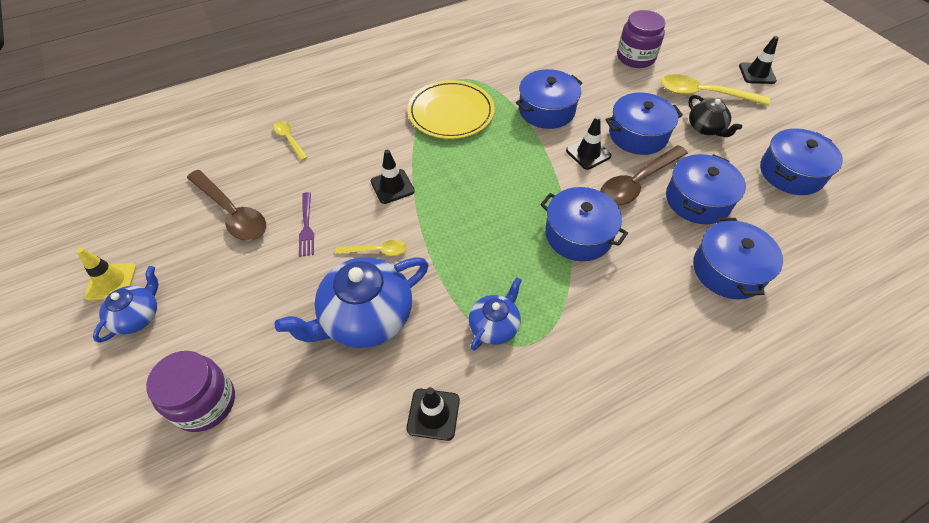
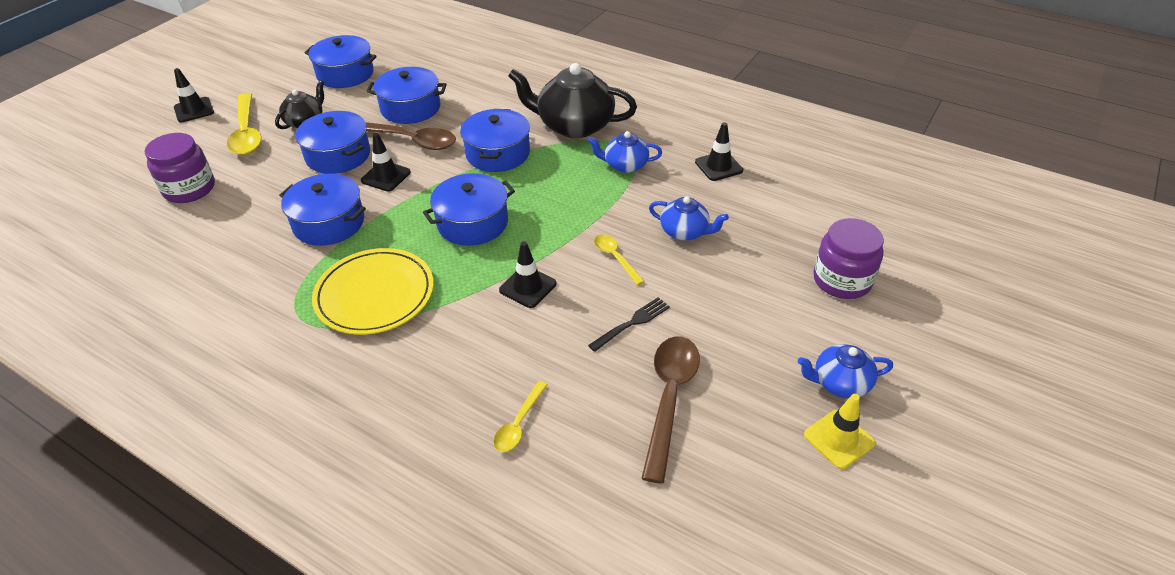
camera: 120 degrees left, 10 degrees down
(306, 226) = (632, 323): purple fork -> black fork
(365, 318) = (685, 232): blue teapot -> blue teapot, size x0.55
(593, 317) = (574, 125): none -> black teapot
(728, 270) = (478, 83): blue pot -> blue pot (472, 223)

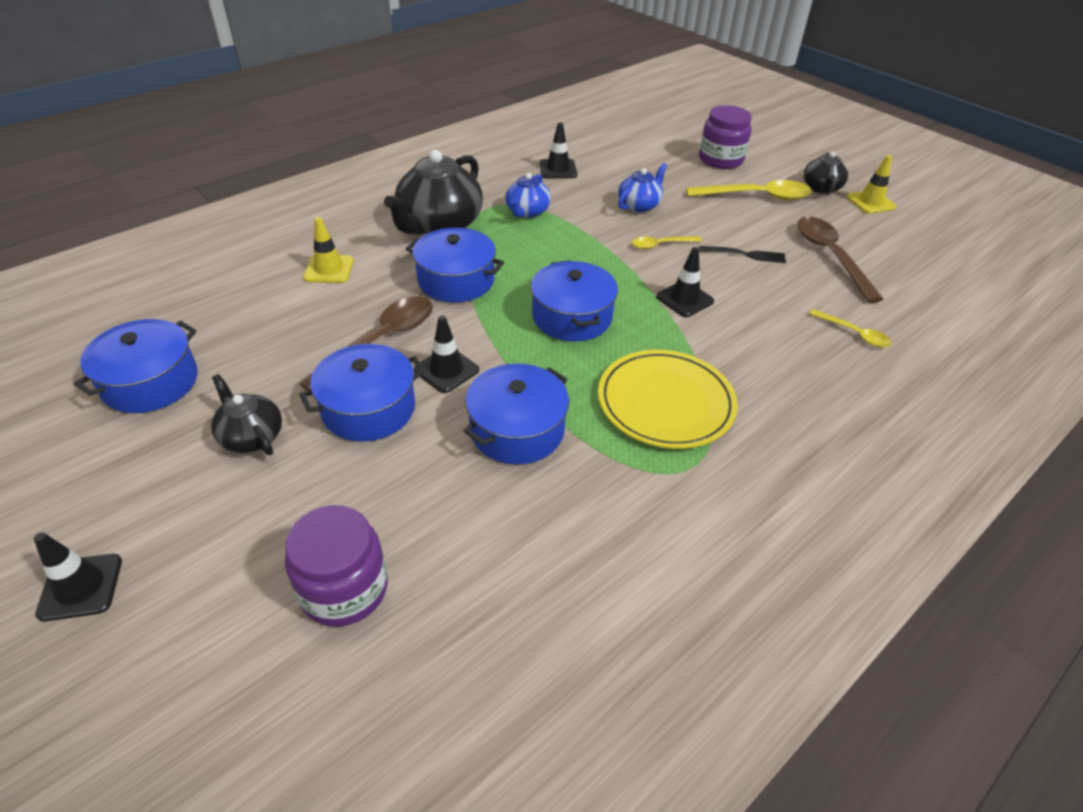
camera: 75 degrees left, 0 degrees up
(246, 133) = (227, 509): yellow spoon -> yellow spoon (757, 196)
(410, 108) = (304, 331): blue pot -> none
(486, 96) = (329, 269): none -> yellow traffic cone
(632, 323) = (745, 254): black fork -> black fork turned 120 degrees clockwise
(669, 398) = (830, 256): brown spoon -> brown spoon turned 45 degrees clockwise
(839, 383) = (821, 188): blue teapot -> black teapot

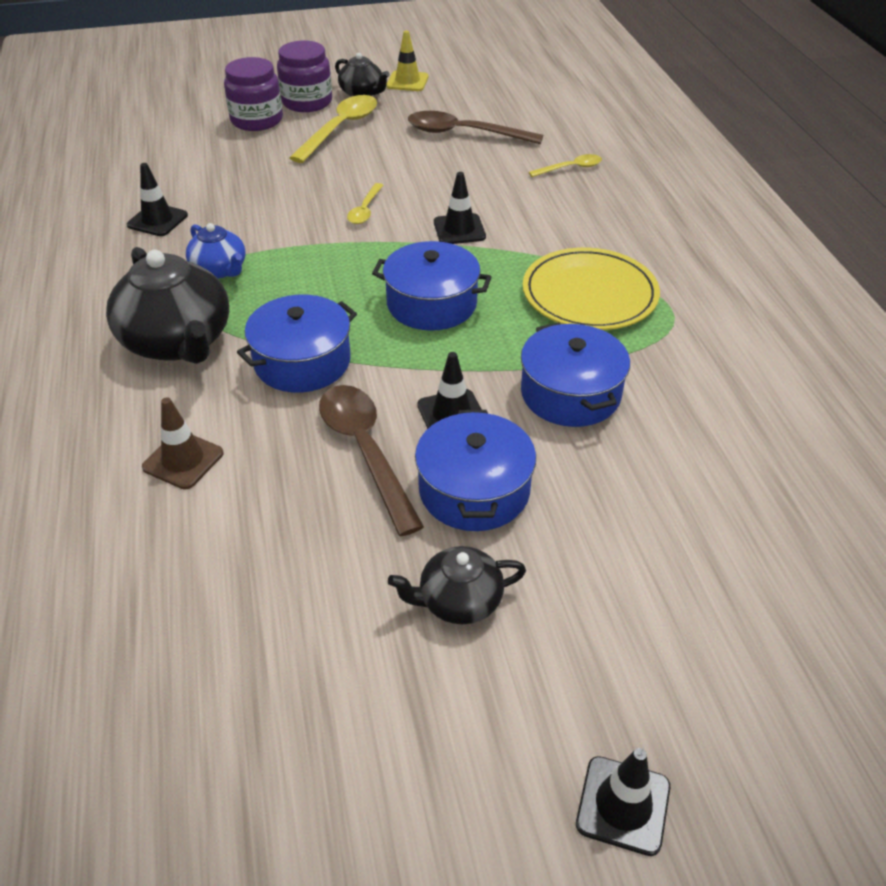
camera: 60 degrees left, 0 degrees up
(150, 382) = (287, 689): blue pot -> none
(329, 269) = (183, 460): yellow traffic cone -> brown traffic cone
(344, 589) = (716, 570): purple jar -> purple jar (307, 102)
(639, 205) = (285, 196): blue teapot -> none
(745, 254) = (423, 172): black fork -> none

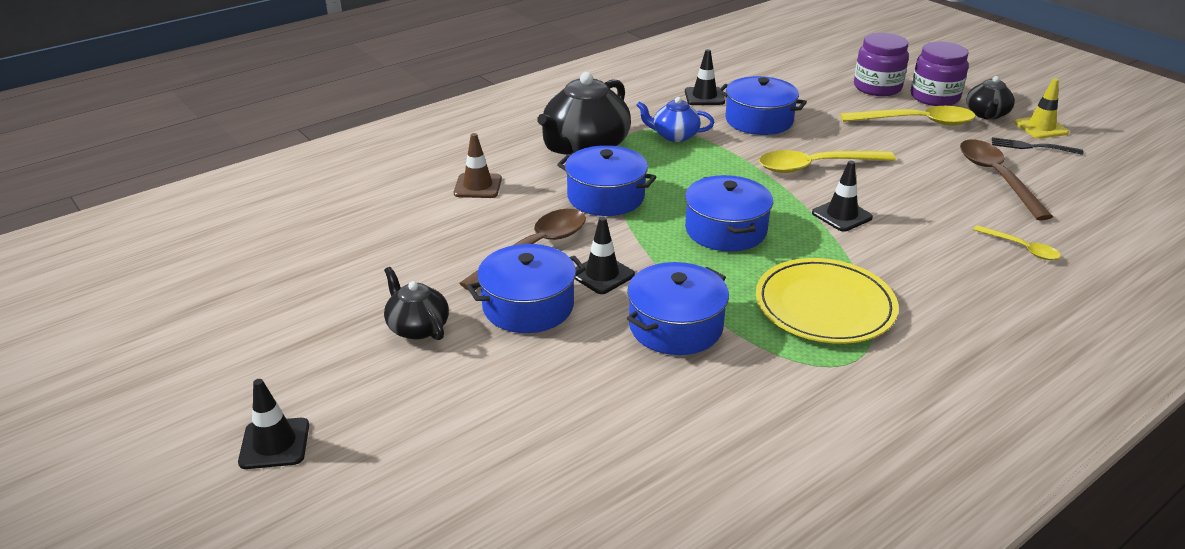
camera: 65 degrees right, 10 degrees down
(220, 270) = (674, 135): blue teapot -> blue teapot turned 75 degrees clockwise
(246, 207) = (759, 120): none -> blue pot
(365, 210) = (815, 166): yellow spoon -> yellow spoon, size x1.86
(432, 98) = (1032, 147): none -> black fork

